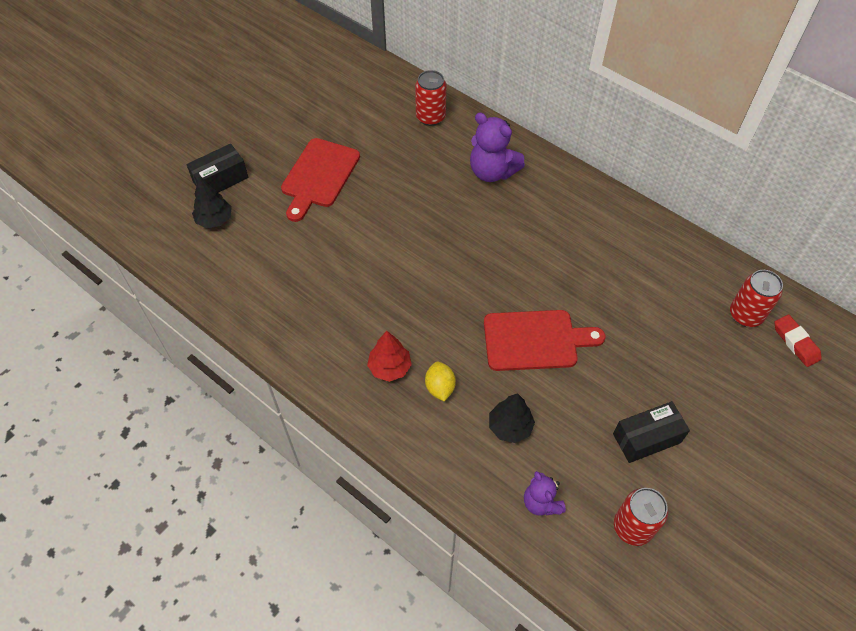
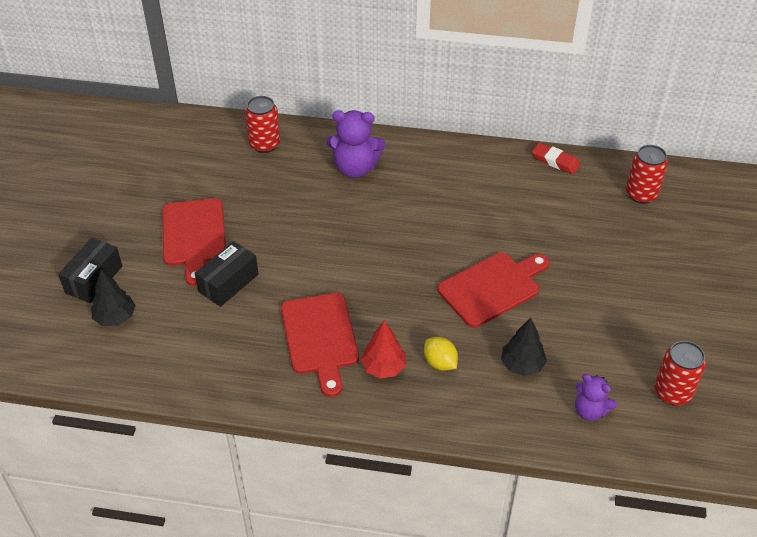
camera: 30 degrees left, 10 degrees down
(357, 314) = (320, 338): none -> red cutting board
(646, 438) = (635, 321): black box -> black box (228, 283)
(795, 342) = (691, 199): red eraser -> red eraser (555, 161)

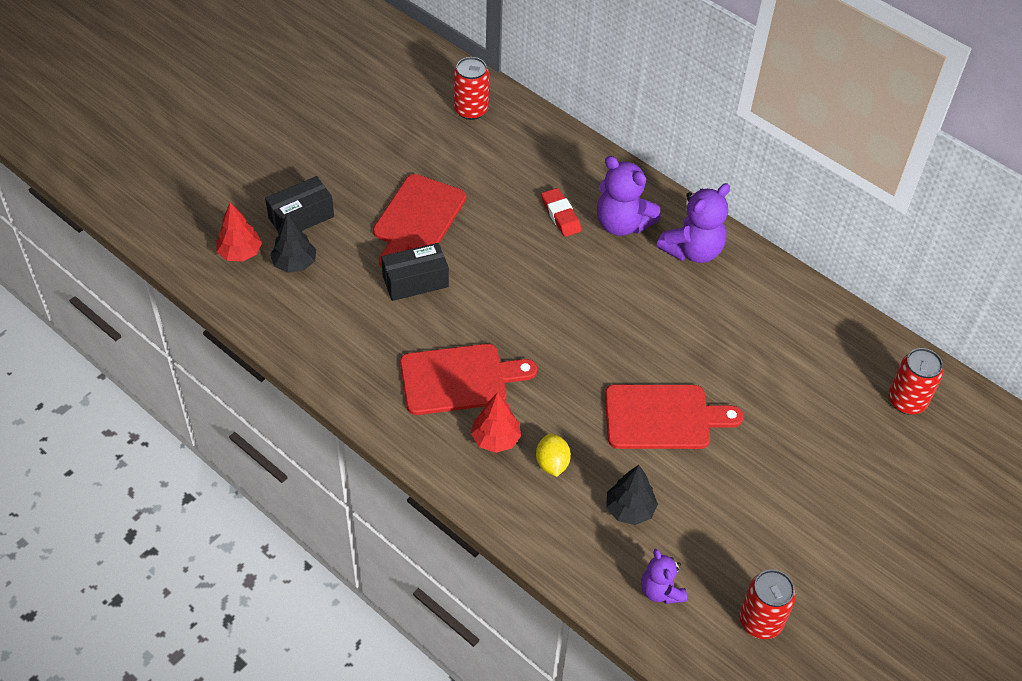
camera: 30 degrees right, 5 degrees up
(60, 332) = (240, 253): none -> red tree
(265, 144) = (551, 155): red can -> red can (471, 110)
(320, 338) = (459, 379): red cutting board -> red cutting board turned 120 degrees counterclockwise
(420, 163) = (693, 250): none -> purple teddy bear
(555, 161) = (840, 317): red eraser -> red eraser (560, 215)

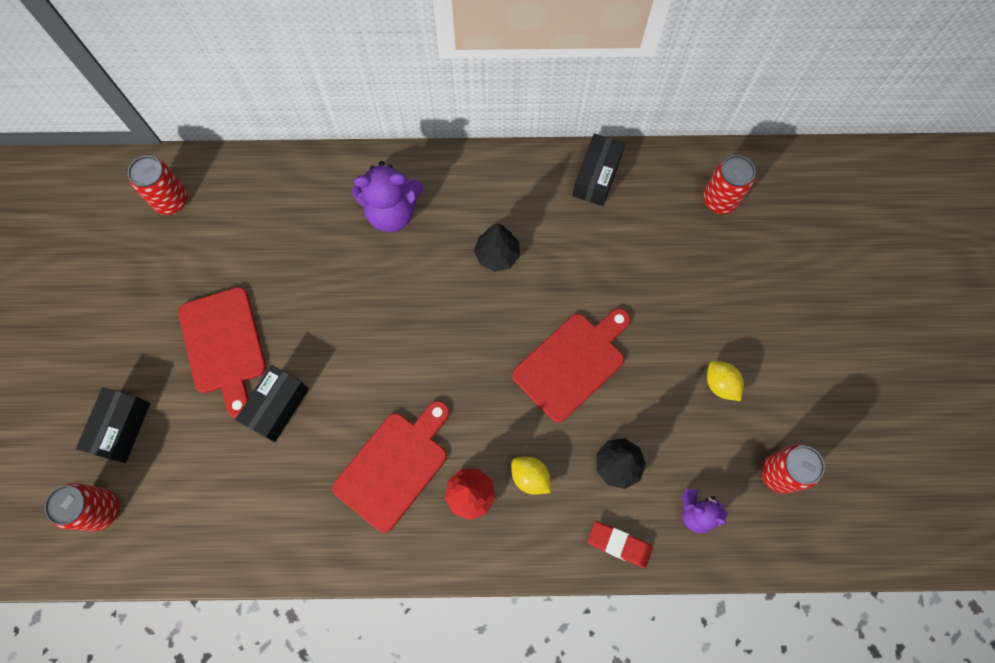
camera: 40 degrees left, 20 degrees up
(240, 253) = (101, 509): red tree -> red can
(294, 264) = (159, 478): black tree -> black tree (497, 255)
(560, 215) = (337, 244): red eraser -> red eraser (619, 544)
(693, 250) = (465, 193): purple teddy bear -> none
(773, 523) = (720, 384): none -> yellow lemon
(812, 313) = (596, 177): none -> black box

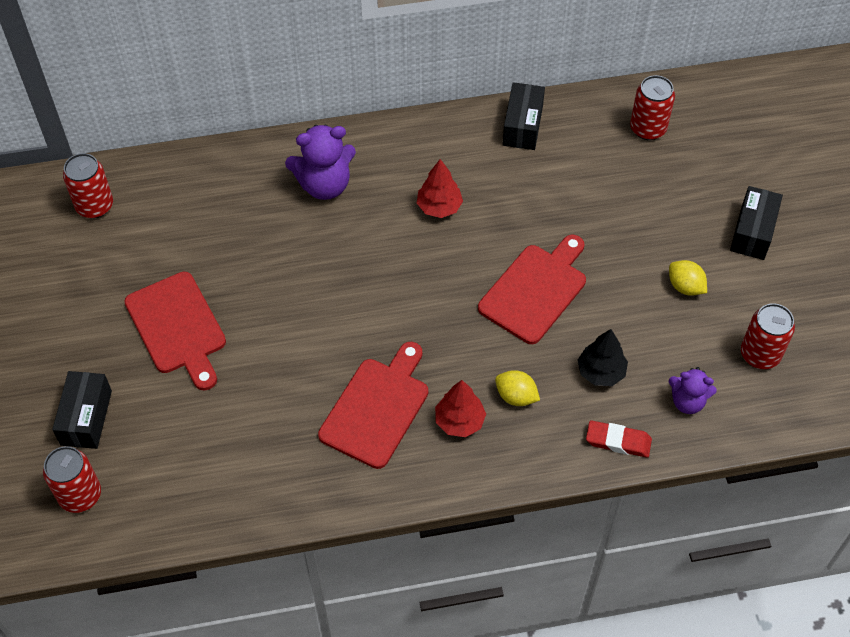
camera: 10 degrees left, 15 degrees down
(277, 407) = (245, 374): black box -> black box (752, 232)
(497, 255) = (439, 207): black tree -> red tree

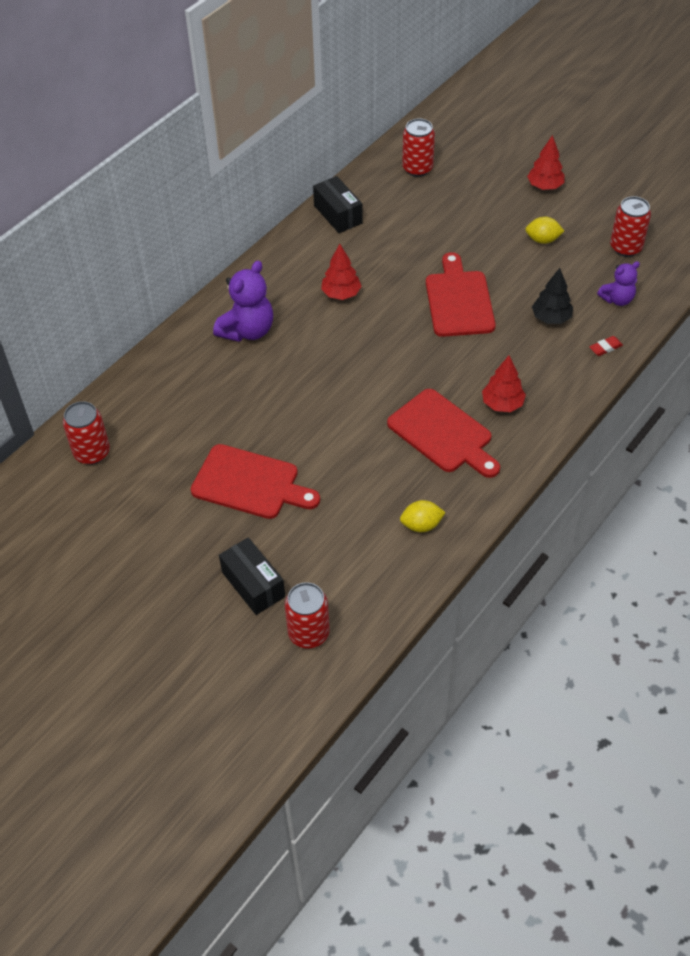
camera: 40 degrees left, 5 degrees down
(377, 408) = (443, 434): red cutting board -> red cutting board turned 150 degrees clockwise
(516, 396) = (519, 366): yellow lemon -> yellow lemon (421, 525)
(618, 441) = (605, 348): red eraser -> red eraser, size x0.65
(752, 232) = (544, 186): black box -> red tree

